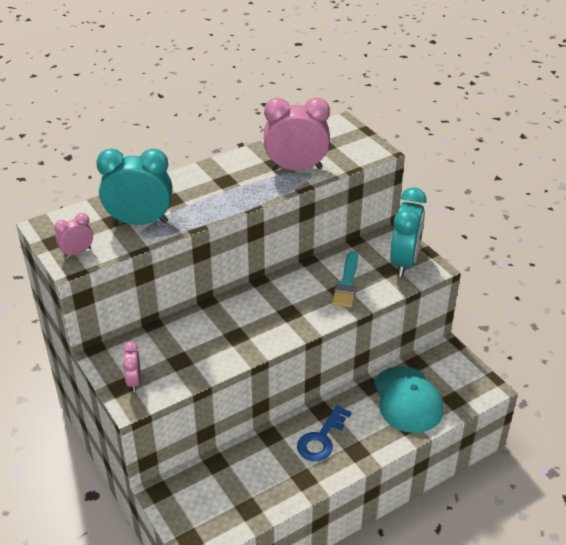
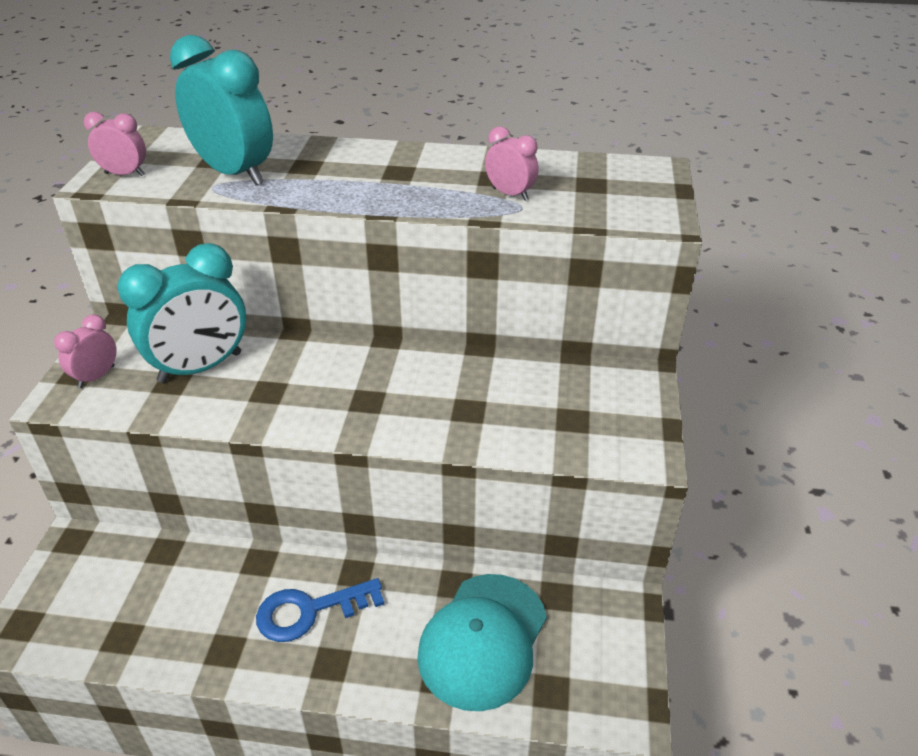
camera: 40 degrees right, 0 degrees up
(296, 168) = (510, 194): pink clock -> pink clock, size x0.50
(347, 283) = (491, 405): turquoise brush -> none
(404, 262) = (611, 422): turquoise clock -> turquoise clock (200, 367)

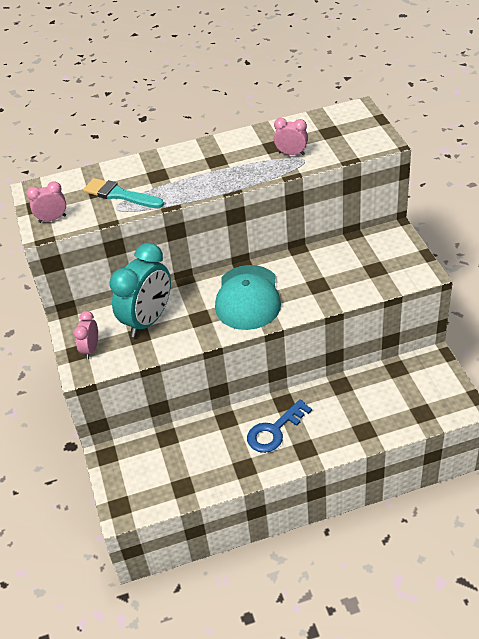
camera: 20 degrees left, 5 degrees up
(234, 173) = (120, 195): turquoise clock -> turquoise brush
(483, 640) = (374, 405): turquoise cap -> turquoise cap (248, 298)

